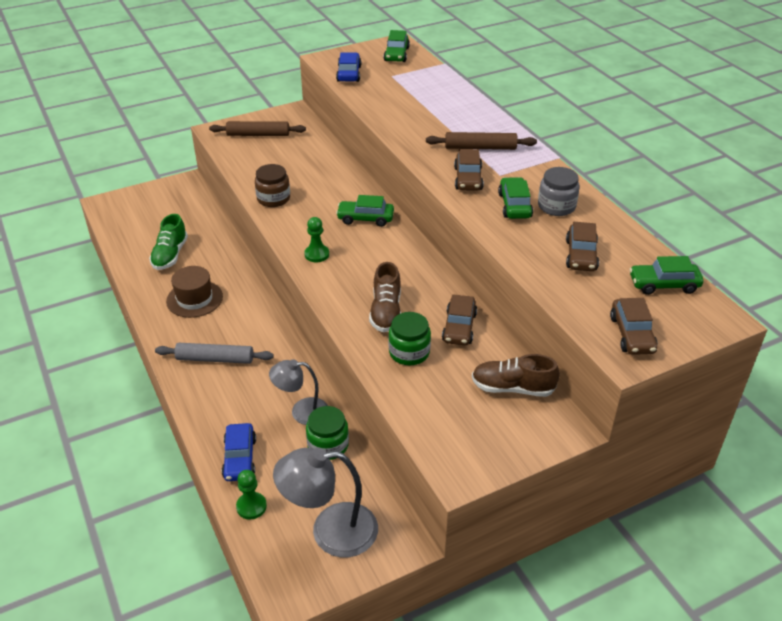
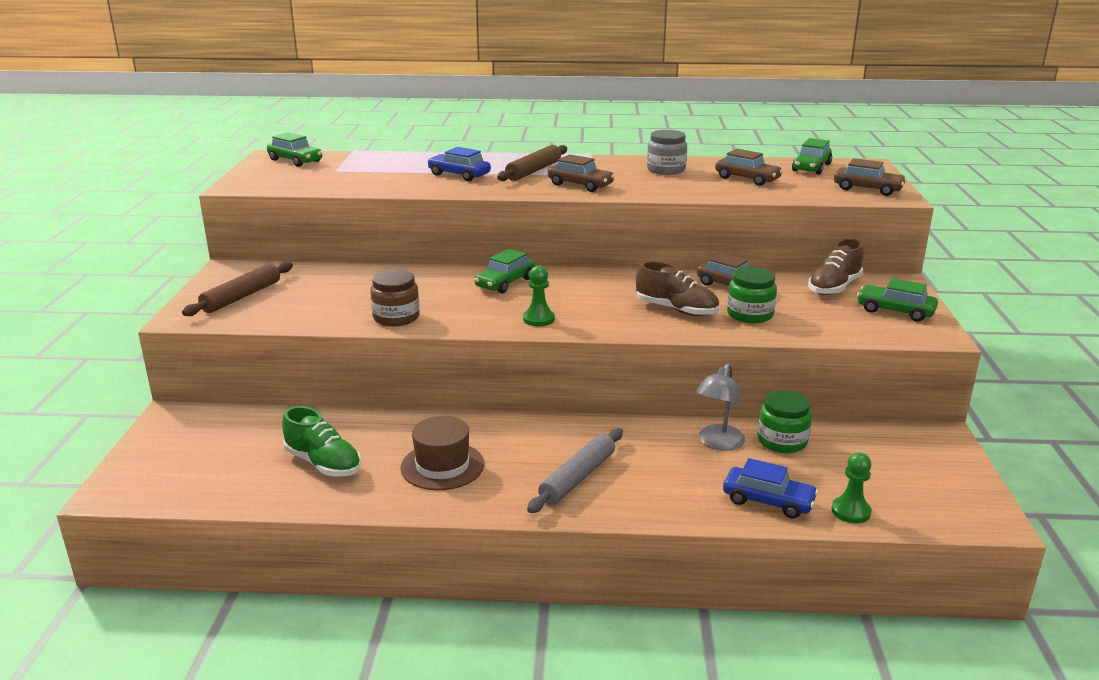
camera: 60 degrees left, 15 degrees down
(330, 531) = (910, 471): grey lamp -> none
(349, 74) = (293, 184): blue car -> blue car (459, 175)
(514, 205) = (646, 181): green car -> green car (895, 311)

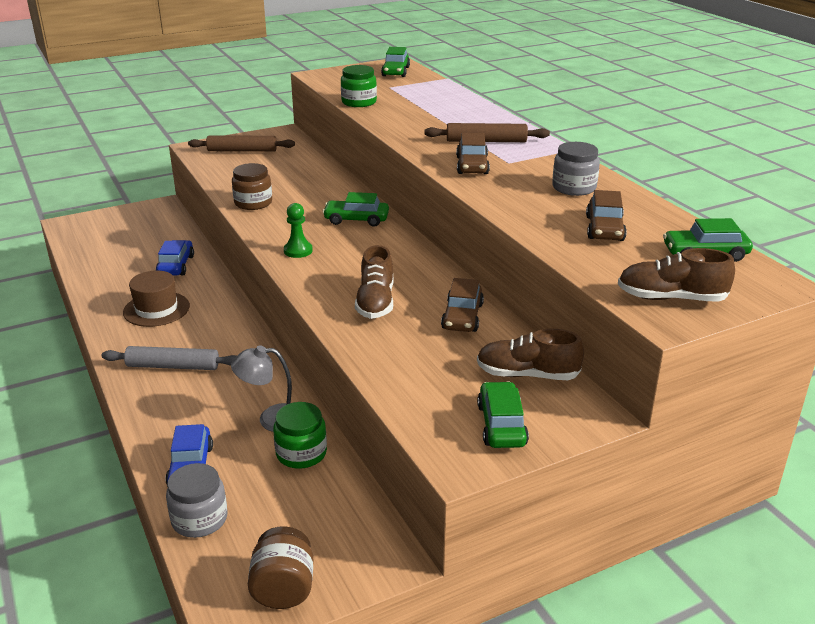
camera: 60 degrees right, 5 degrees up
(323, 463) = (134, 269): green shoe -> none
(459, 175) = (435, 121): blue car -> blue car (176, 265)
(750, 314) = (401, 340): green jar -> green jar (359, 102)
(850, 511) = (199, 519): green pawn -> grey jar
(867, 189) = (671, 298): brown car -> brown shoe
(959, 489) = (283, 588): none -> brown jar

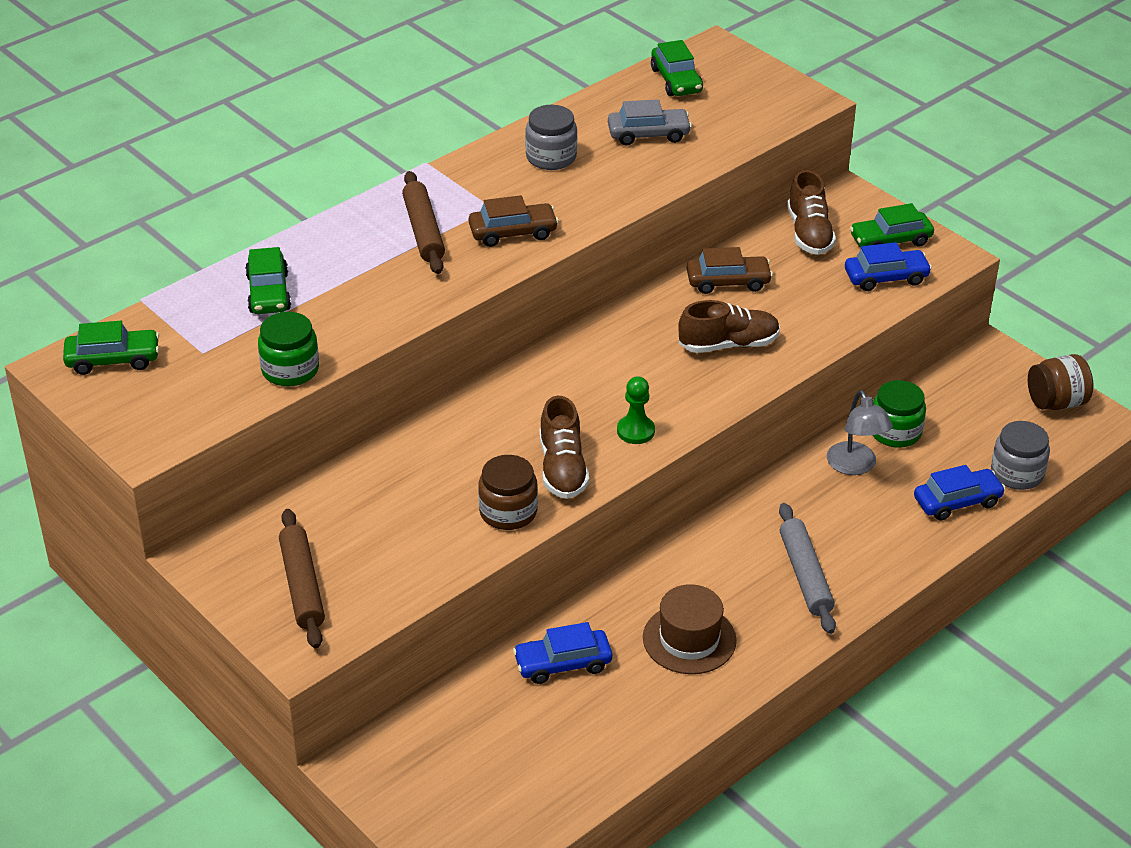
camera: 105 degrees left, 10 degrees up
(356, 220) = (527, 399): green car -> green car (269, 293)
(437, 406) = (886, 277): none -> blue car
(604, 228) = (648, 134): brown car -> grey car
(671, 298) = (771, 98): brown shoe -> brown shoe (562, 468)

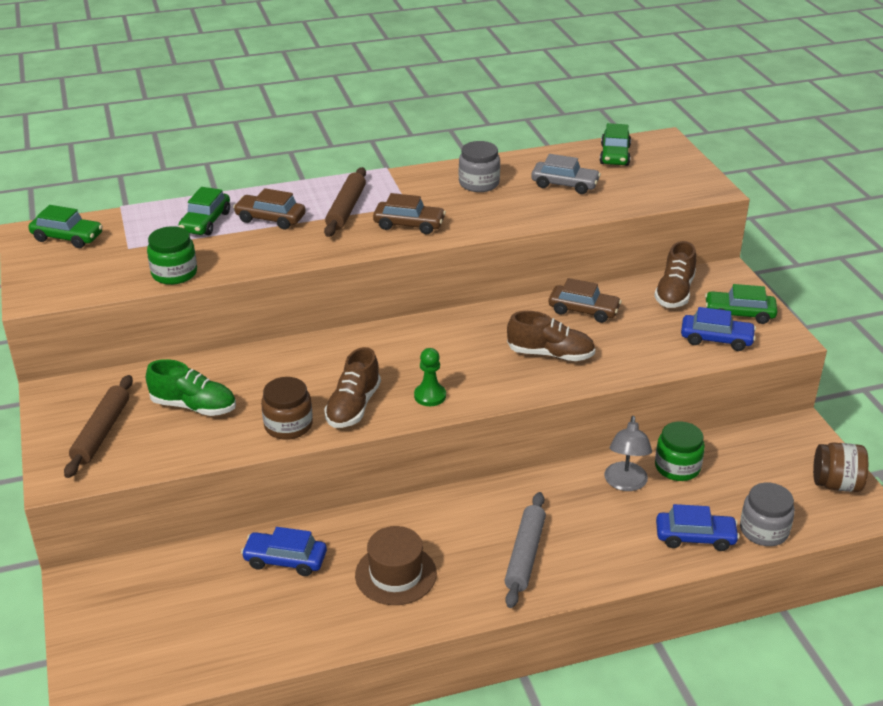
camera: 25 degrees right, 5 degrees down
(344, 268) = (270, 219): none -> brown car
(383, 523) = (194, 406): none -> green shoe

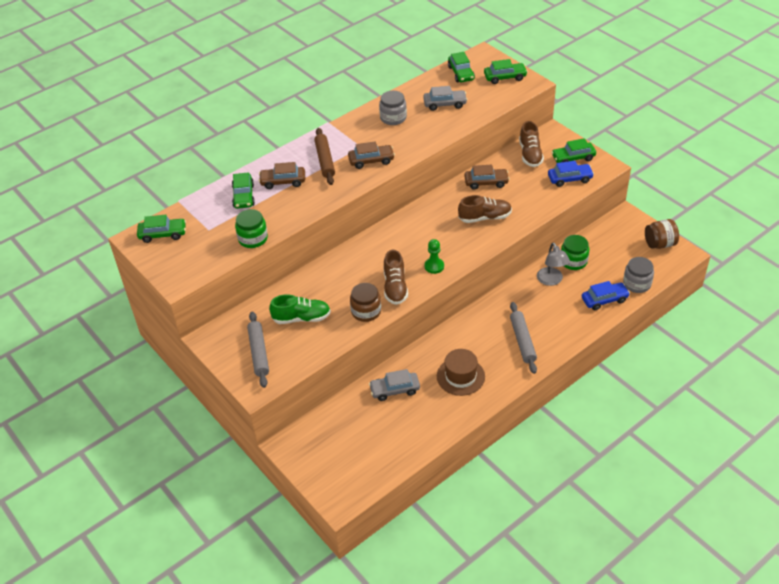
camera: 20 degrees left, 10 degrees up
(101, 432) = (259, 352): brown rolling pin -> grey rolling pin
(285, 560) = (394, 390): blue car -> grey car
(676, 174) = (505, 77): none -> green car

